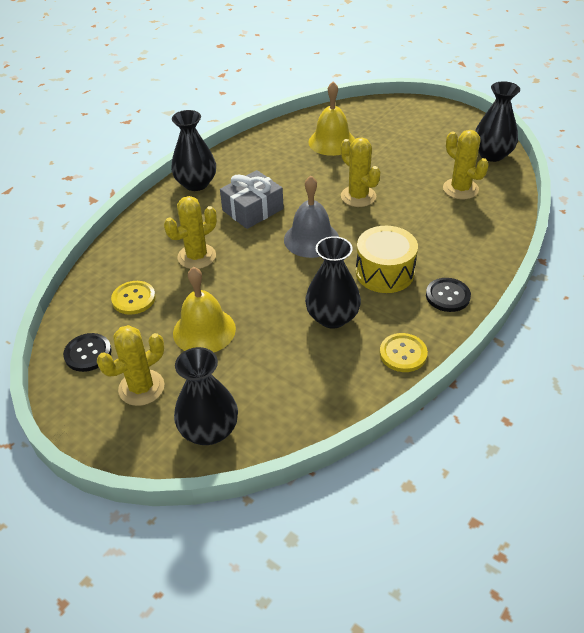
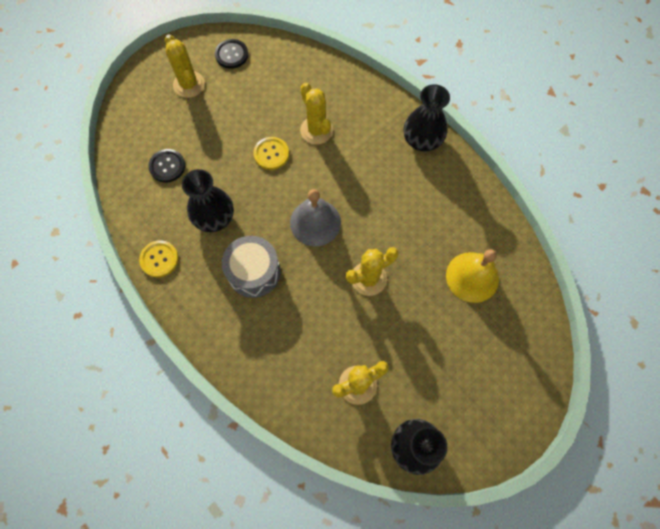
camera: 100 degrees right, 25 degrees up
(133, 299) = (279, 84): yellow button -> yellow button (271, 154)
(204, 330) = (230, 127): yellow bell -> none
(209, 430) = (138, 120): black vase -> none
(252, 209) = (370, 181): grey gift -> none
(384, 272) = (254, 272): yellow drum -> grey drum
(447, 296) = (209, 315): black button -> black button (167, 166)

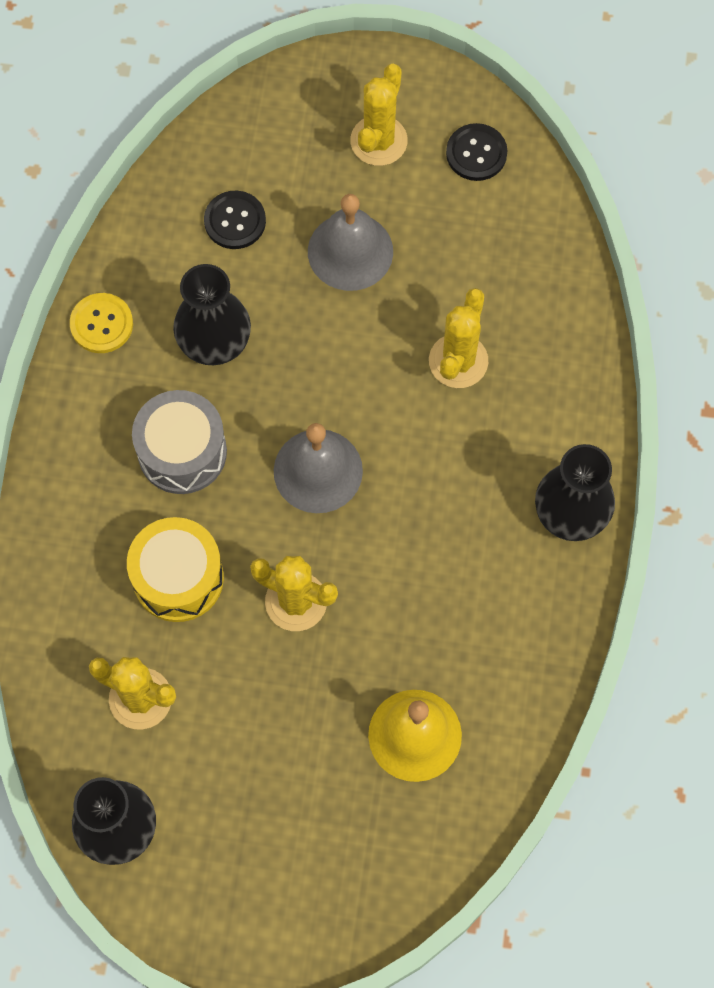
camera: 50 degrees right, 0 degrees up
(227, 133) = (350, 251): none -> grey bell
(271, 154) = (369, 333): yellow button -> none
(313, 321) = (178, 578): none -> yellow drum

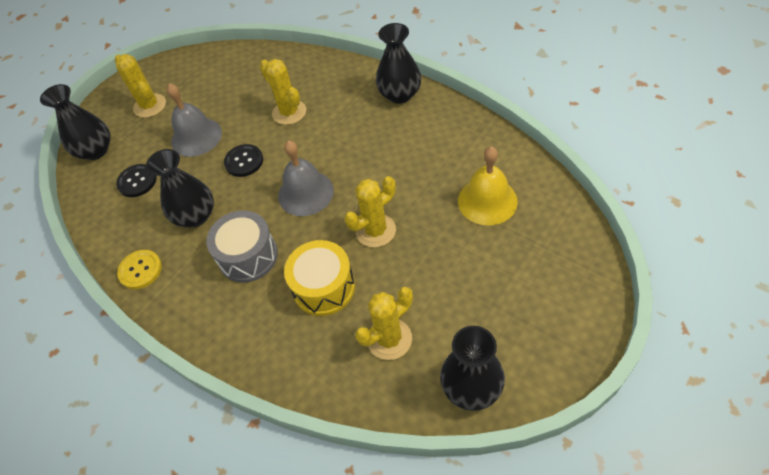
camera: 55 degrees left, 15 degrees down
(262, 122) = (95, 150): none -> black vase
(476, 153) = (190, 71): black button -> black button (244, 161)

